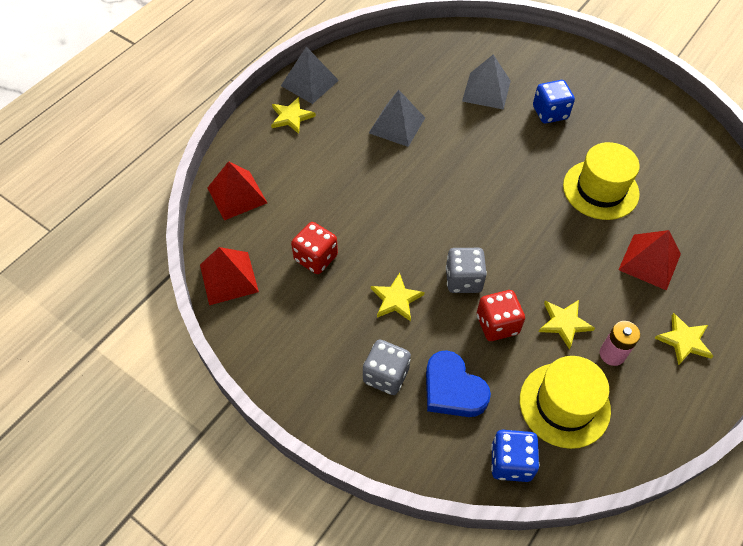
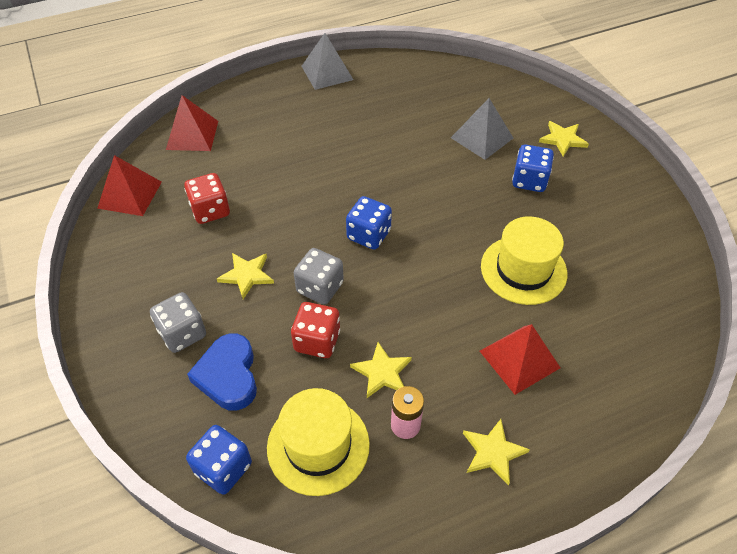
camera: 30 degrees right, 5 degrees down
(291, 117) = (288, 93): yellow star -> yellow star (563, 139)
(397, 125) = (373, 134): grey pyramid -> none
(465, 216) = (369, 235): none -> blue dice

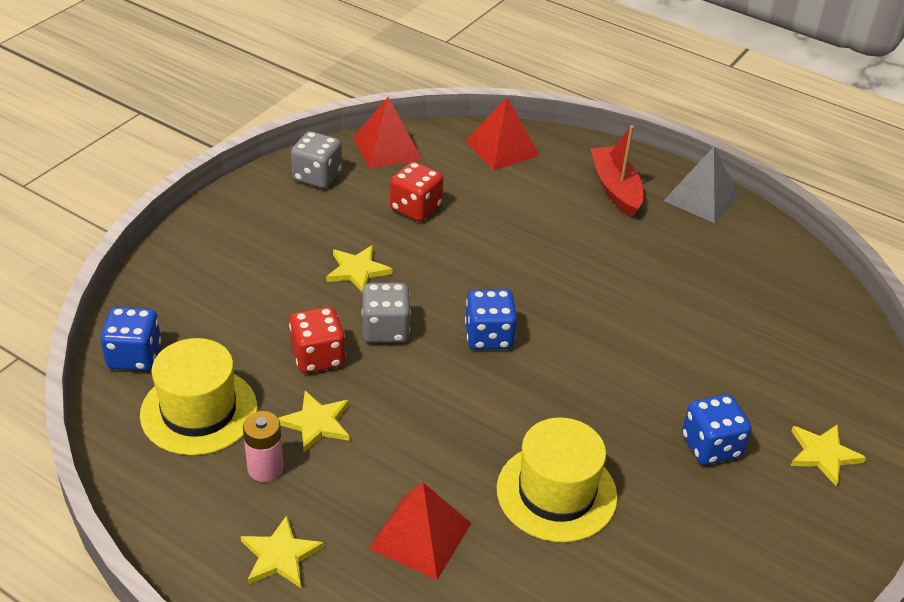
camera: 55 degrees right, 10 degrees down
(182, 333) = (256, 261): grey dice -> grey dice (317, 176)
(228, 376) = (232, 313): blue heart -> none
(284, 104) = (615, 189): none -> red boat
(482, 137) = (739, 372): grey pyramid -> none

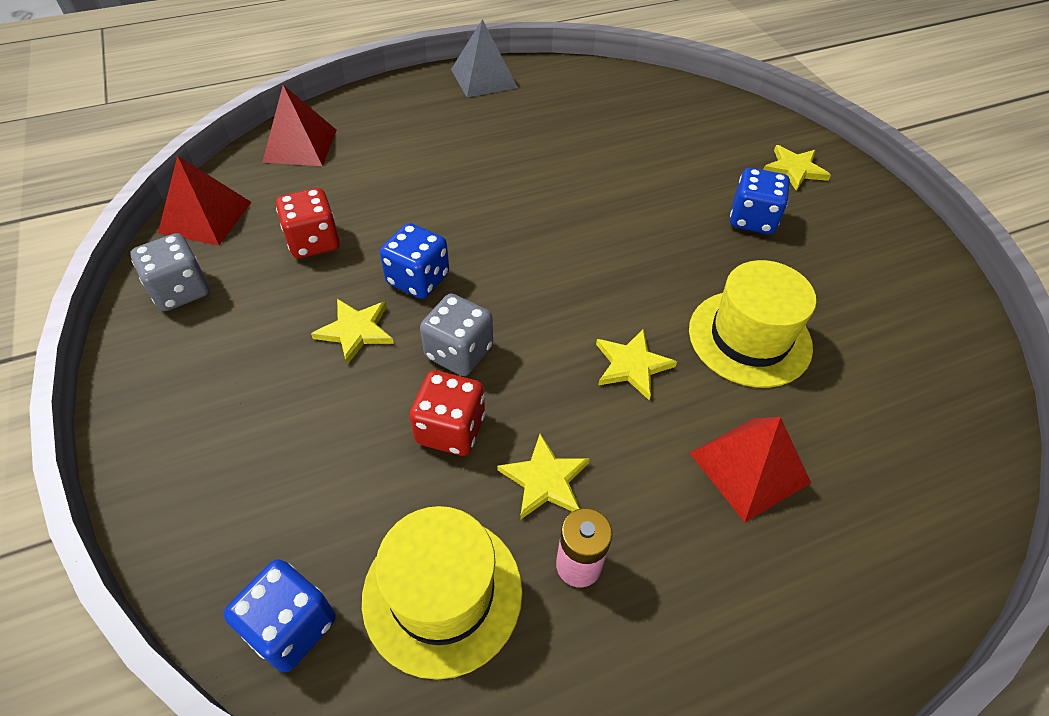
camera: 55 degrees left, 10 degrees up
(280, 555) = (714, 614): yellow star -> yellow star (632, 365)
(489, 336) = (531, 282): blue dice -> blue dice (418, 279)
(615, 189) = (426, 112): red boat -> none

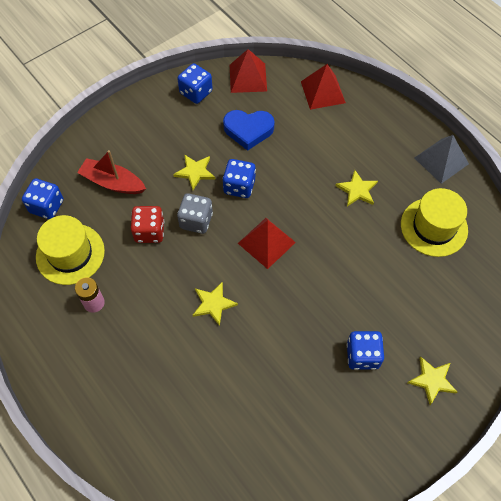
camera: 75 degrees right, 10 degrees up
(181, 290) = (196, 92): grey dice -> blue dice
(303, 471) = (112, 182): none -> red boat
(313, 242) = (248, 130): red dice -> blue heart
(545, 480) = (133, 279): yellow star -> yellow star (357, 190)
(749, 338) = (254, 363): yellow hat -> yellow hat (434, 227)
(749, 467) = (164, 371): red pyramid -> red pyramid (266, 242)

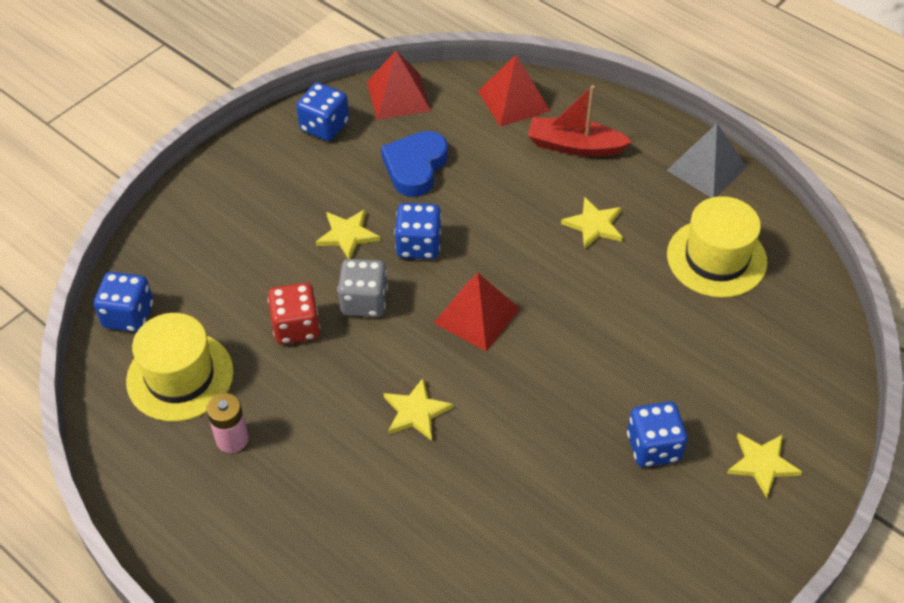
camera: 10 degrees left, 10 degrees down
(112, 182) = (224, 267): red boat -> red boat (574, 146)
(248, 130) = (415, 167): blue heart -> blue heart turned 120 degrees clockwise

